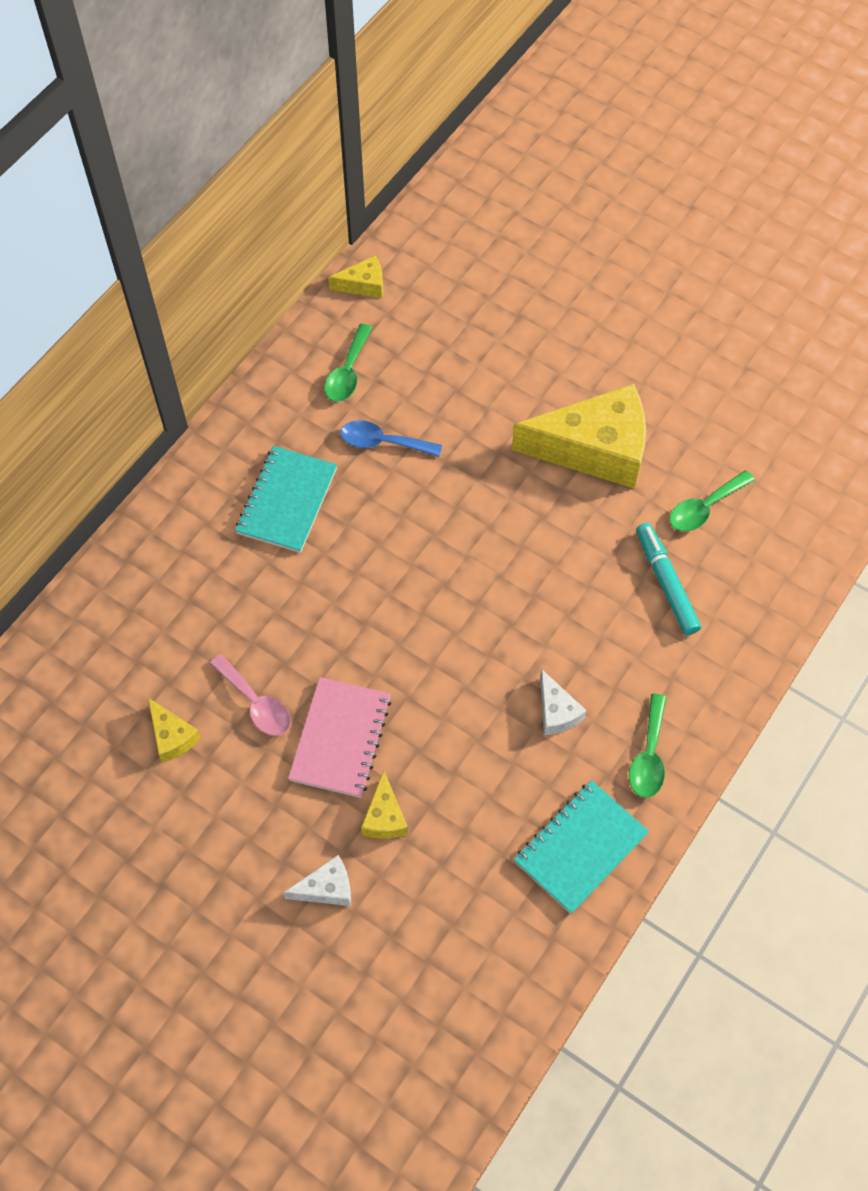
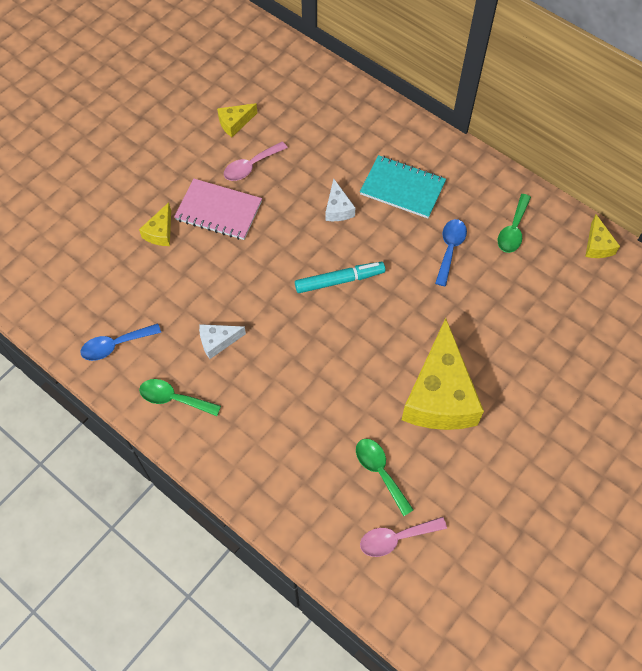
camera: 95 degrees right, 0 degrees up
(326, 888) = (120, 199): white cheese -> white cheese (338, 208)
(348, 372) = (513, 230): green spoon -> green spoon turned 90 degrees counterclockwise
(384, 817) = (160, 232): yellow cheese -> yellow cheese turned 75 degrees counterclockwise
(580, 848) = (115, 345): turquoise notebook -> blue spoon
(666, 583) = (314, 432): turquoise marker -> turquoise marker (339, 280)
(780, 488) = (395, 538): none -> pink spoon

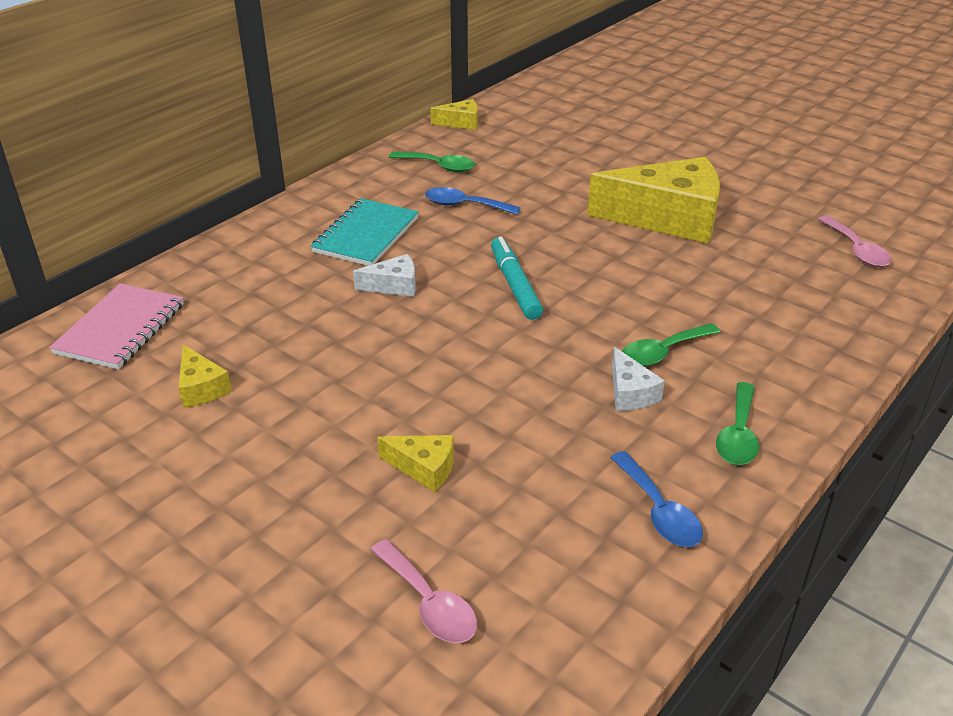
camera: 90 degrees left, 25 degrees down
(218, 211) = (385, 400): pink notebook -> pink notebook (120, 329)
(250, 166) = (299, 368): pink spoon -> pink spoon (429, 603)
(380, 472) = (780, 259): green spoon -> green spoon (662, 352)

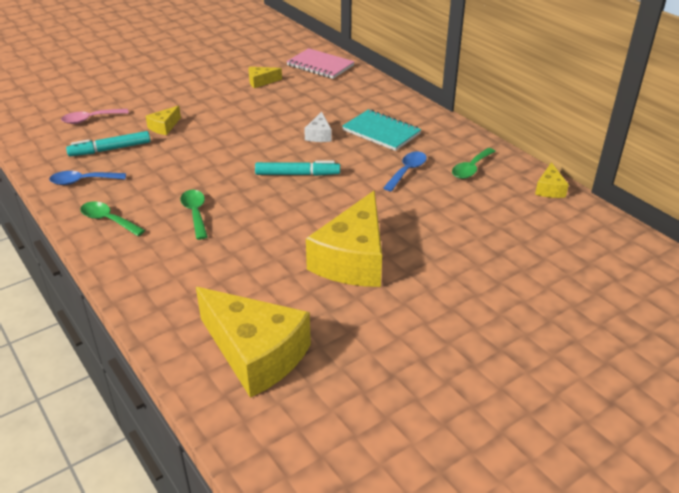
camera: 105 degrees right, 0 degrees up
(537, 516) = (110, 149): none -> turquoise marker
(630, 393) = (169, 193): white cheese -> none
(856, 250) = (255, 354): pink spoon -> yellow cheese

